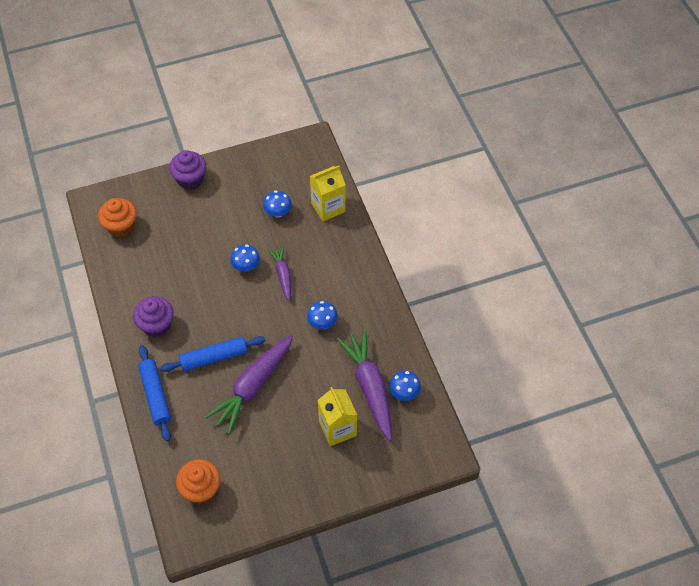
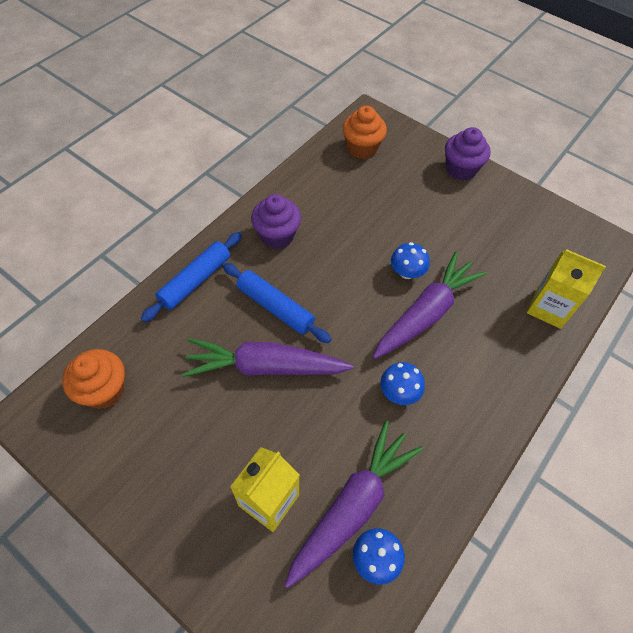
camera: 55 degrees right, 0 degrees up
(278, 212) = (496, 263): blue mushroom -> none
(282, 275) = (426, 313): purple carrot -> purple carrot, size x1.75

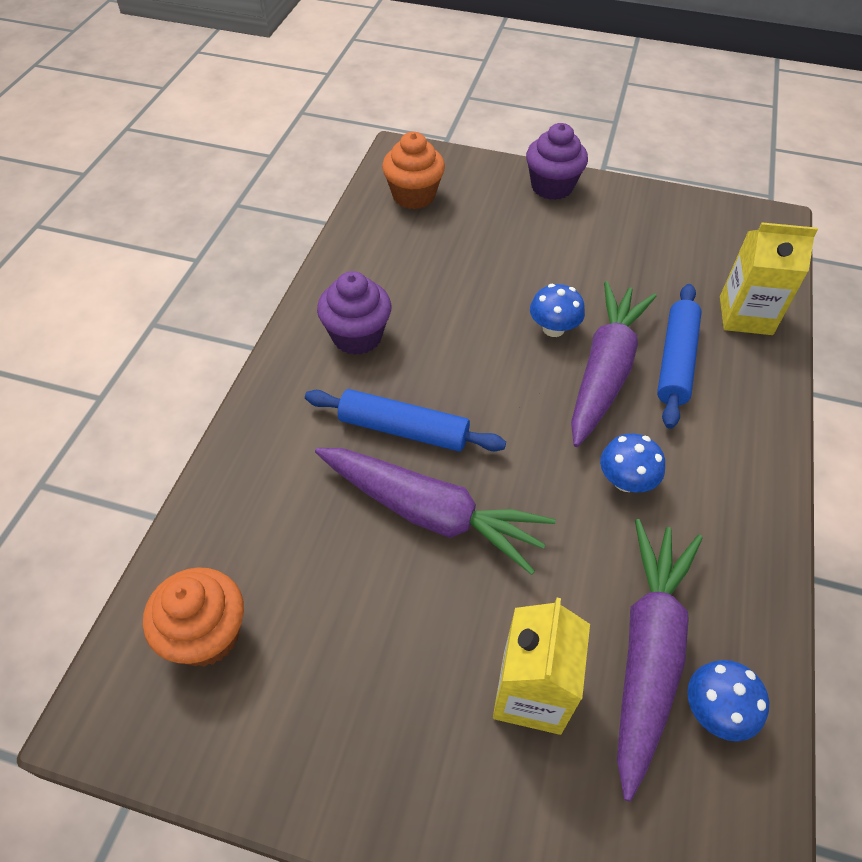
camera: 20 degrees left, 5 degrees down
(195, 281) = (271, 432): blue rolling pin -> blue rolling pin (676, 361)
(265, 367) = (431, 513): purple carrot -> purple carrot turned 135 degrees counterclockwise

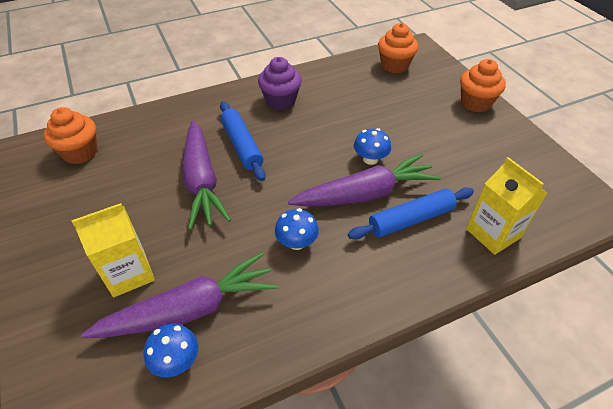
camera: 50 degrees right, 5 degrees down
(552, 187) = (475, 103): purple cupcake -> orange cupcake

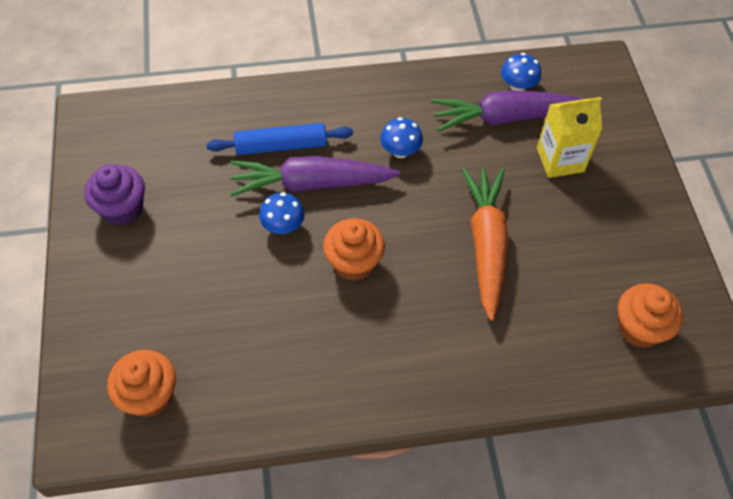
camera: 165 degrees left, 10 degrees up
(202, 181) = (486, 244): purple carrot -> orange carrot
(241, 145) = (431, 287): blue rolling pin -> none
(280, 101) = (358, 359): purple cupcake -> purple cupcake (122, 209)
(475, 103) = (92, 280): orange cupcake -> orange cupcake (354, 263)
(493, 233) = (213, 115): yellow carton -> none

